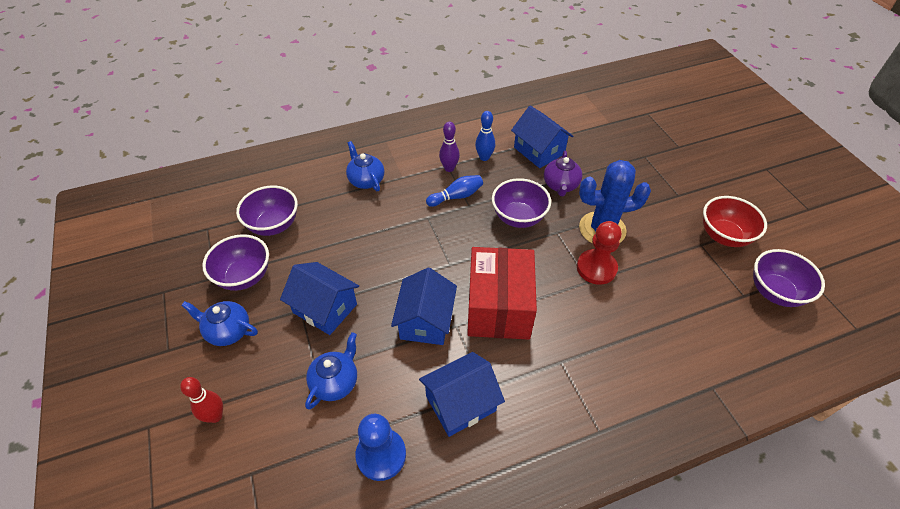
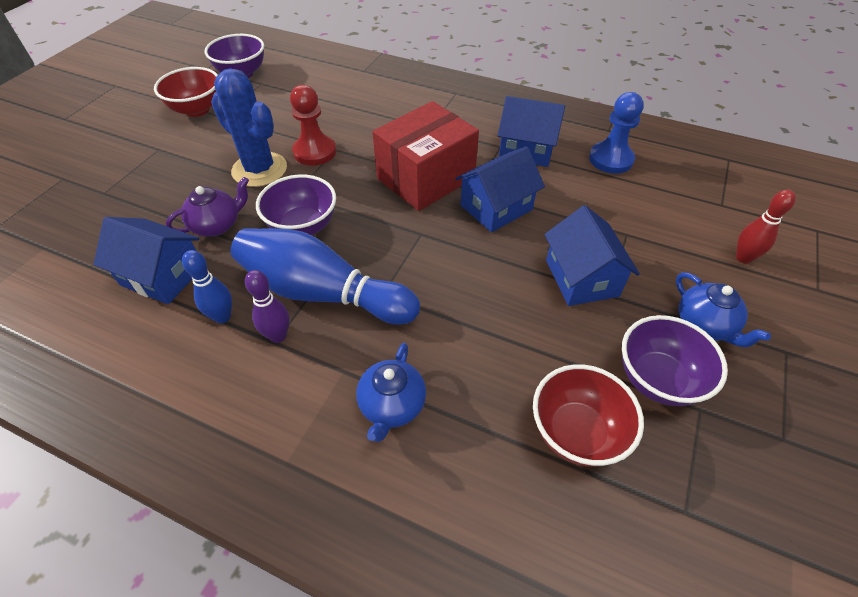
camera: 135 degrees left, 0 degrees up
(274, 225) = (576, 432): purple bowl -> red bowl
(335, 382) = (614, 216): blue teapot -> none
(456, 196) = (323, 293): blue bowling pin -> blue bowling pin, size x2.08
(539, 151) = (162, 276): blue house -> blue house turned 75 degrees counterclockwise

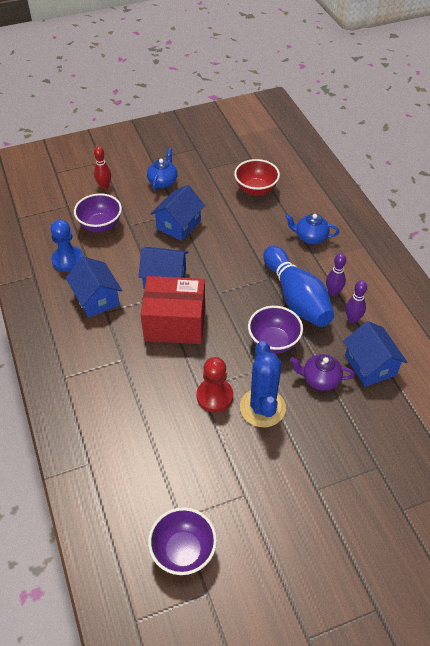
camera: 135 degrees left, 0 degrees up
(197, 110) = (258, 521): red bowl -> none
(222, 317) = (352, 319): blue bowling pin -> purple bowling pin
(392, 406) = (310, 237): blue teapot -> blue teapot turned 135 degrees counterclockwise
(657, 379) = (207, 182): purple bowl -> purple bowl (100, 225)

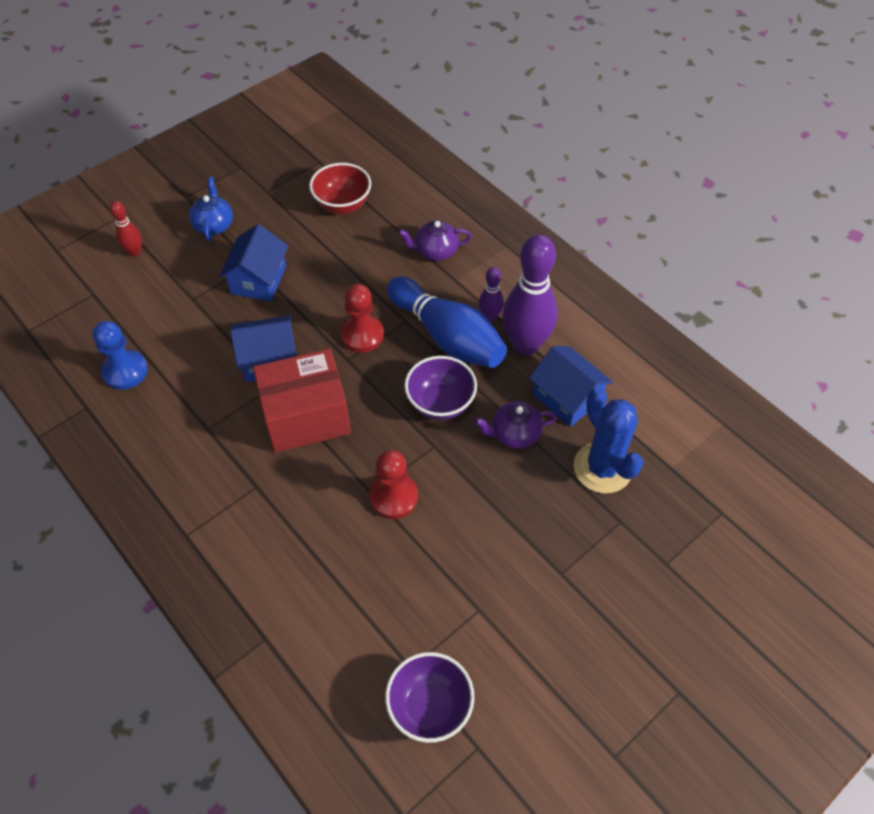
camera: 20 degrees left, 5 degrees up
(96, 299) = (187, 414): blue house -> none
(100, 225) = (152, 310): purple bowl -> none
(235, 280) = (362, 335): none -> red pawn
(262, 407) = (458, 492): blue cactus -> blue cactus (602, 468)
(310, 237) = (435, 251): blue teapot -> purple teapot
(352, 319) = (525, 345): purple bowling pin -> purple bowling pin, size x2.08

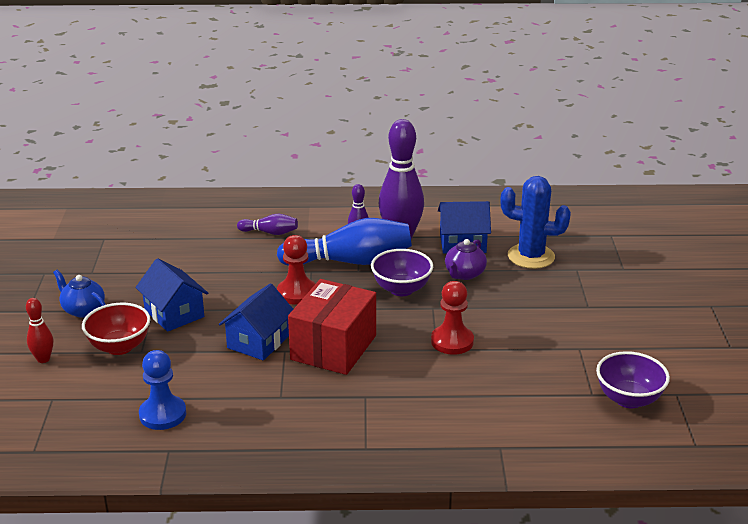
camera: 50 degrees left, 25 degrees down
(342, 205) = (164, 248): red bowl -> red bowl (119, 347)
(435, 251) = (270, 232): purple teapot -> purple bowling pin

